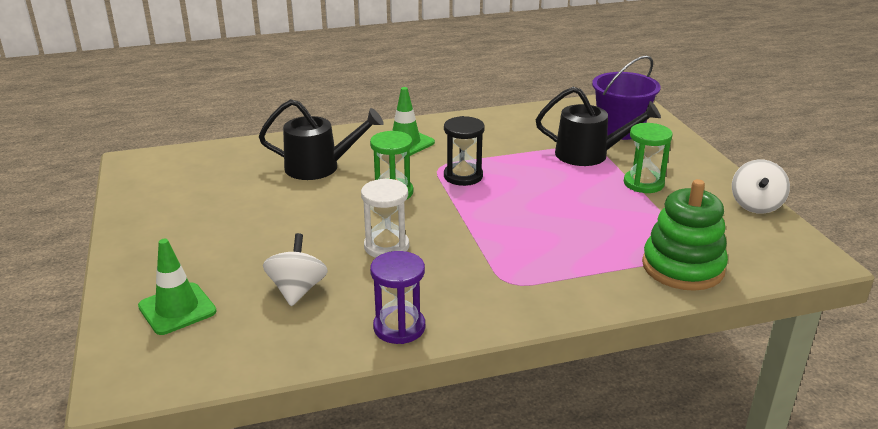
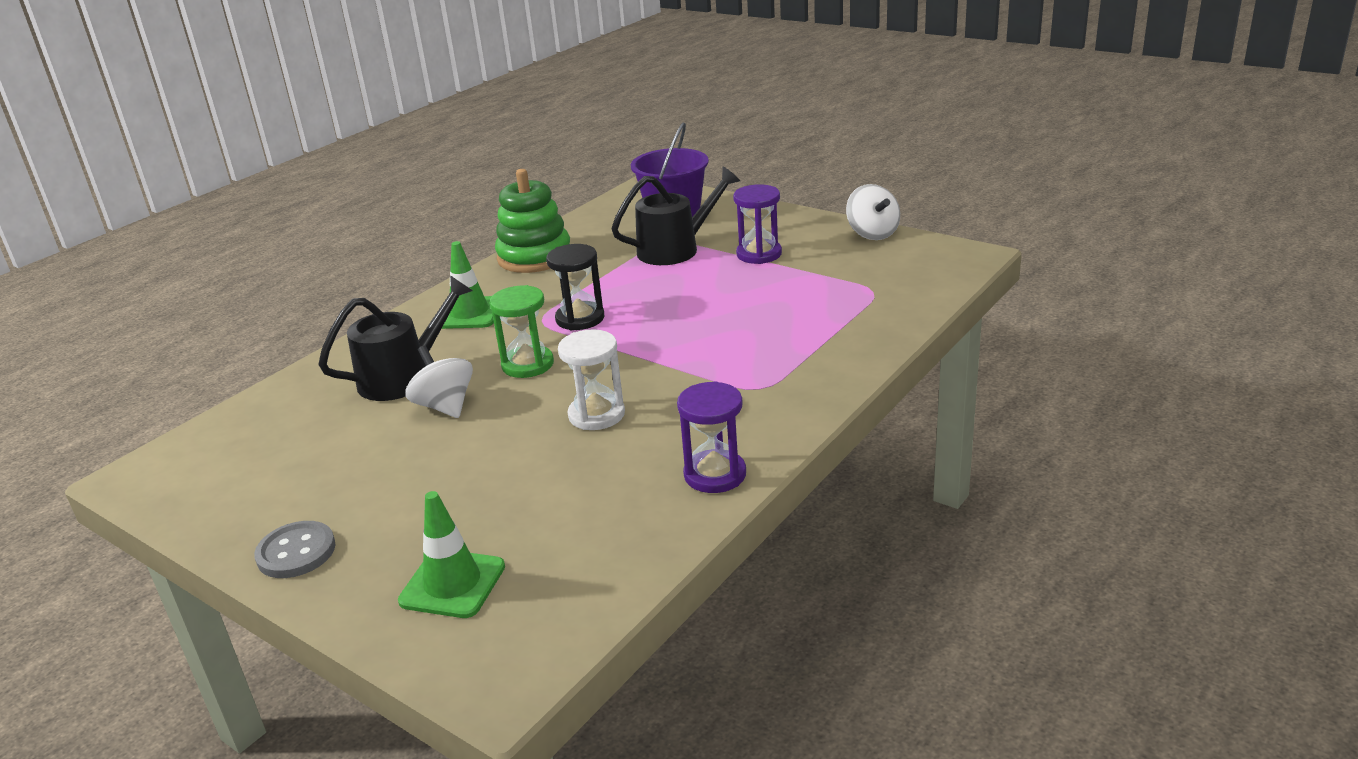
camera: 35 degrees left, 0 degrees up
(139, 245) = (296, 552): none -> grey button
(297, 290) = (562, 497): white spinning top -> white spinning top (445, 406)
(643, 183) = (759, 254): green hourglass -> purple hourglass
(682, 267) = (882, 307): green stacking toy -> green stacking toy (534, 257)

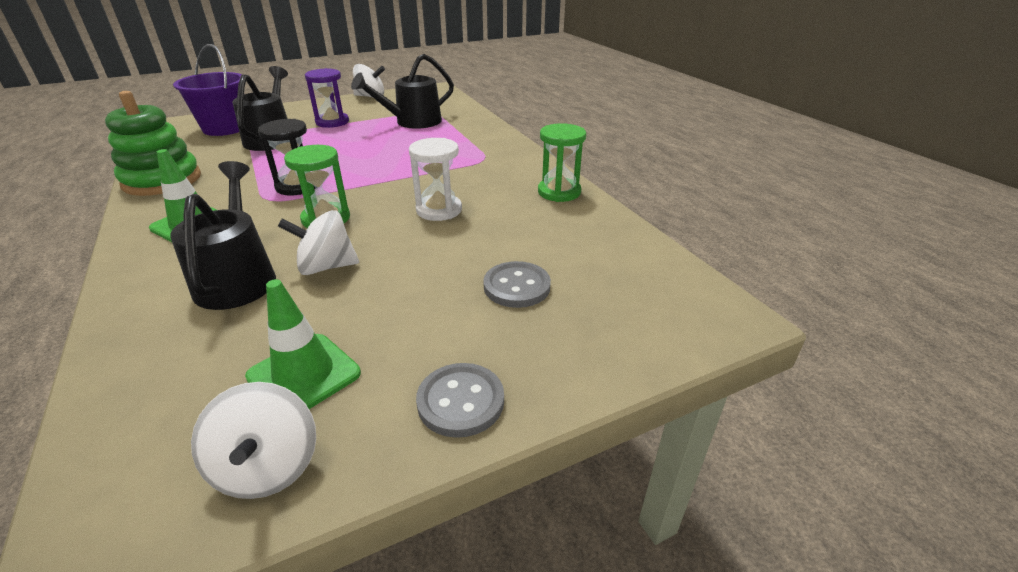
camera: 65 degrees left, 5 degrees up
(208, 499) = (268, 467): none -> white spinning top
(452, 584) = (593, 314): green traffic cone -> green traffic cone (304, 375)
(475, 520) = (516, 286): none -> grey button
(715, 474) = (559, 192): purple hourglass -> green hourglass
(822, 296) = (413, 122): none -> black watering can

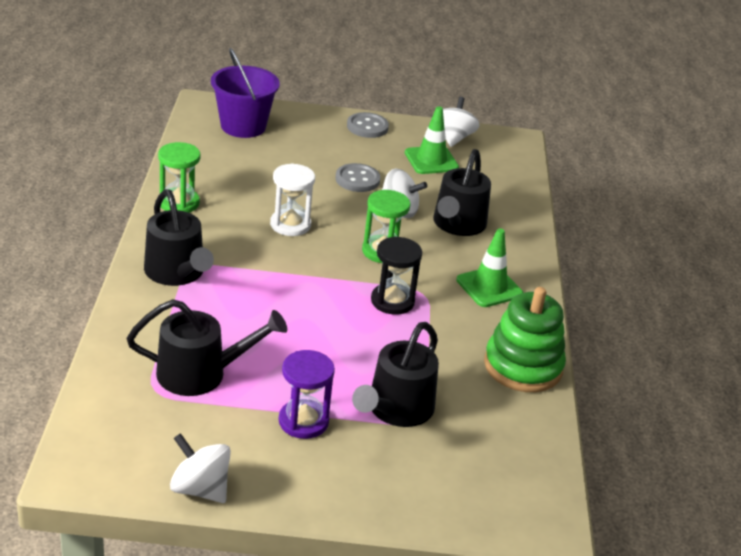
camera: 155 degrees left, 0 degrees up
(225, 128) = (453, 469): purple bucket -> purple bucket (243, 126)
(490, 153) = (177, 273): none -> black watering can
(516, 286) = (294, 155): grey button -> grey button (357, 179)

